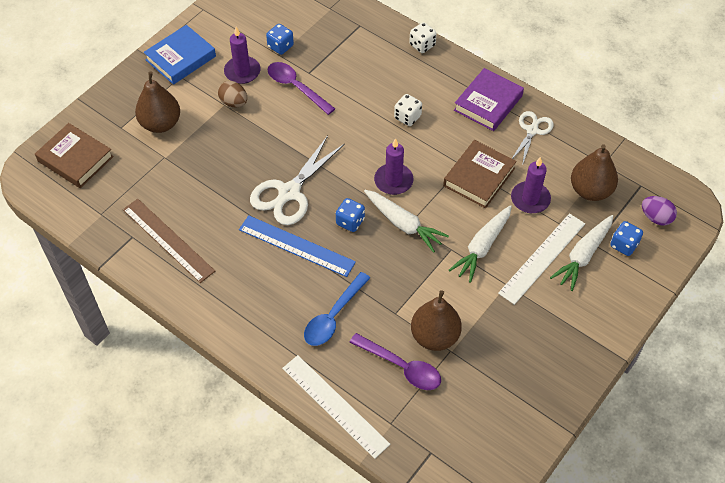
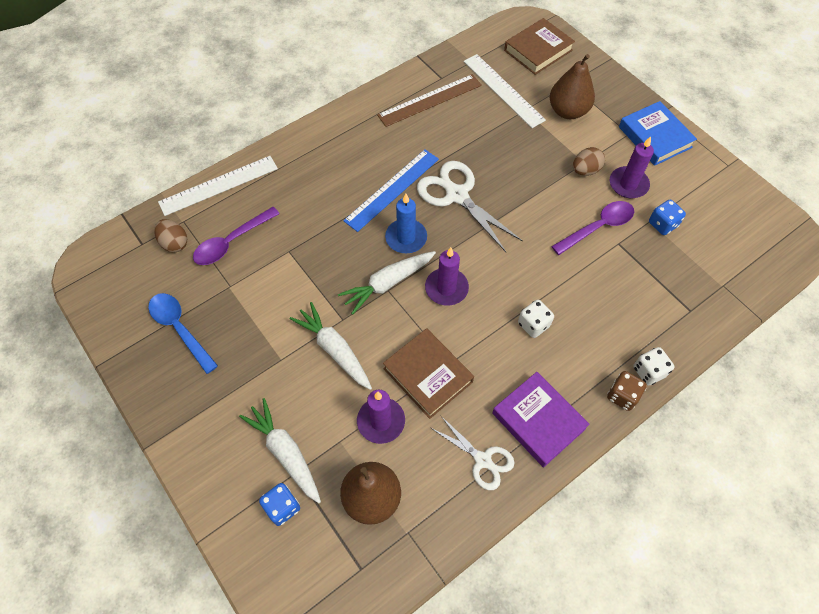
camera: 105 degrees right, 5 degrees up
(333, 316) = (305, 202): blue spoon -> blue spoon (180, 329)
(350, 221) = (406, 238): blue dice -> blue candle
(420, 420) = (174, 243): none -> brown egg
(435, 336) = (250, 277): brown pear -> none
(448, 58) = (622, 396): none -> brown dice
(542, 258) = (299, 407): white ruler -> white ruler (503, 90)
(656, 218) = (306, 566): purple egg -> none

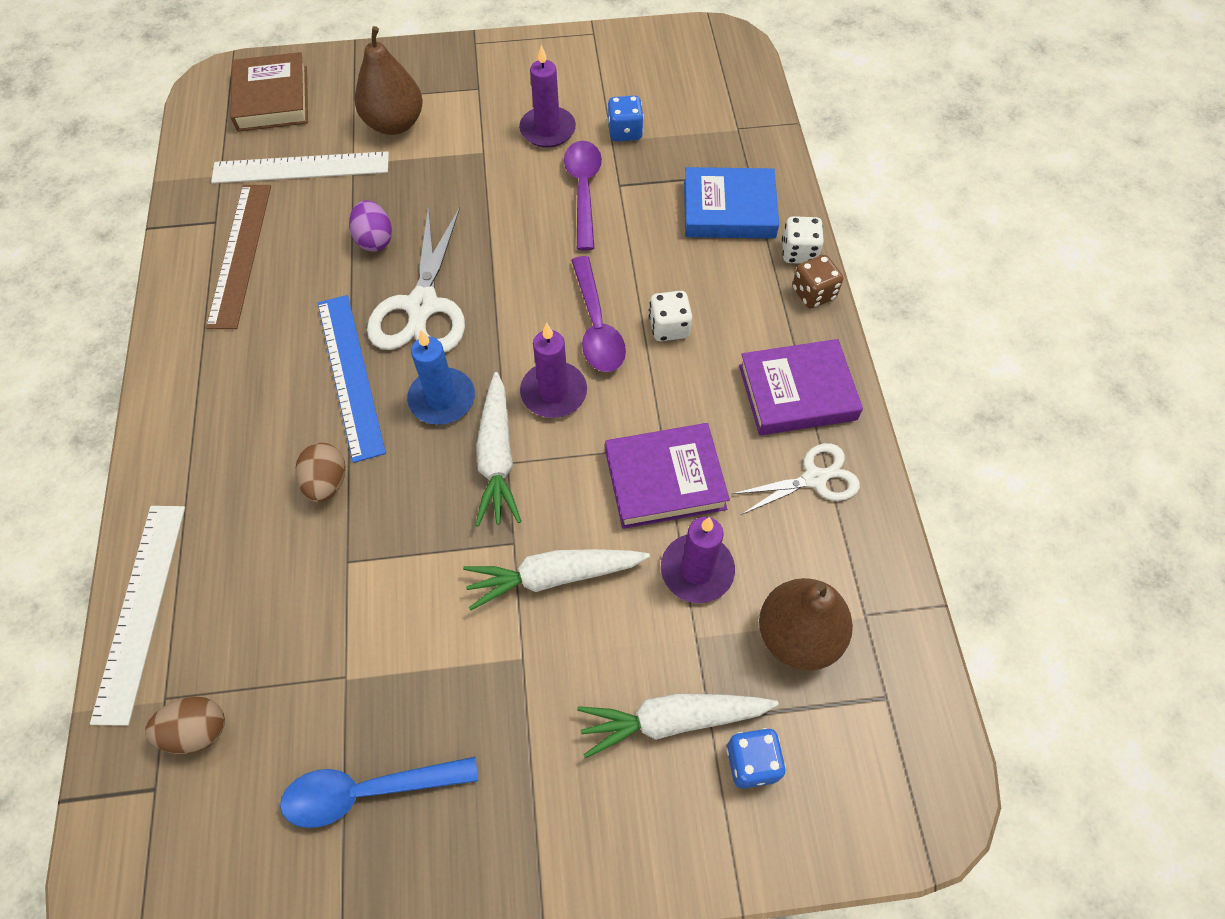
camera: 60 degrees left, 0 degrees up
(231, 242) = (266, 638): purple spoon -> purple spoon (596, 326)
(428, 375) = (665, 480): brown book -> purple book
(457, 195) = (422, 306): white scissors -> white scissors turned 75 degrees counterclockwise
(483, 149) = (375, 240): none -> purple egg
(585, 170) = (495, 157): brown egg -> brown egg (327, 483)
(655, 137) = (503, 69): blue book -> blue book (729, 209)

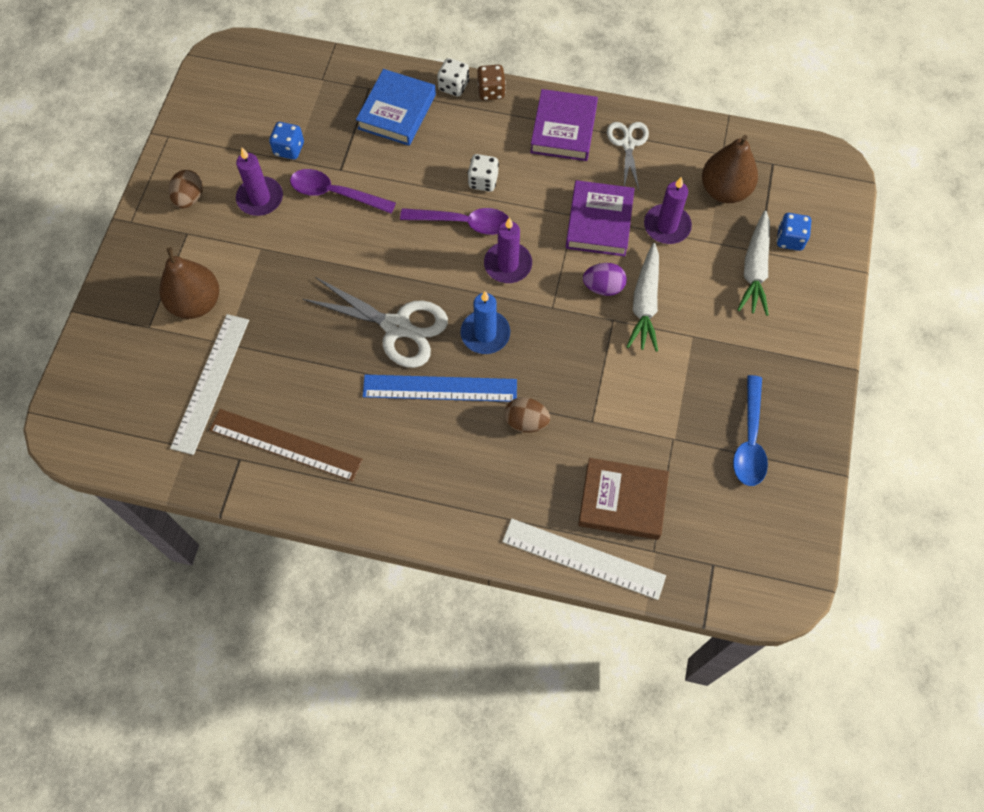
camera: 70 degrees left, 5 degrees up
(197, 731) = (682, 533): brown egg -> brown egg (189, 198)
(272, 98) = (114, 390): brown book -> brown book (622, 501)
(375, 240) = (316, 344): purple egg -> purple egg (603, 287)
(497, 457) = (546, 312): white carrot -> none

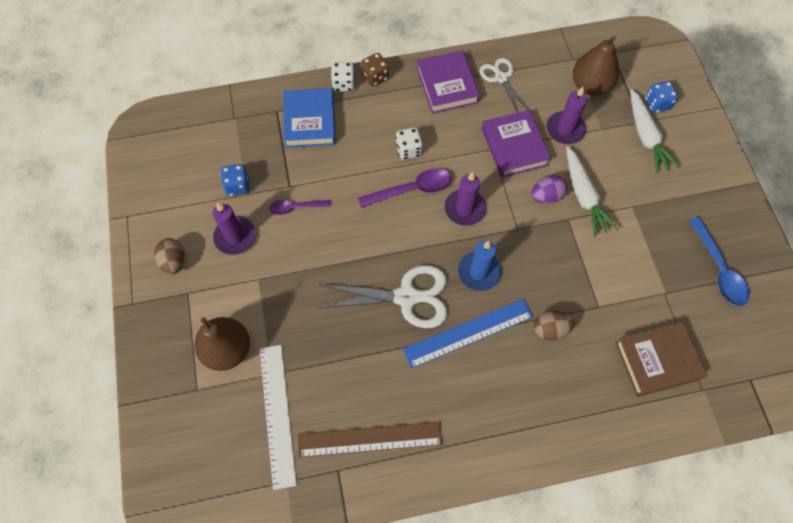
camera: 25 degrees left, 0 degrees up
(335, 193) = (296, 207): purple spoon -> purple spoon, size x0.63
(583, 558) = (656, 421): white ruler -> none

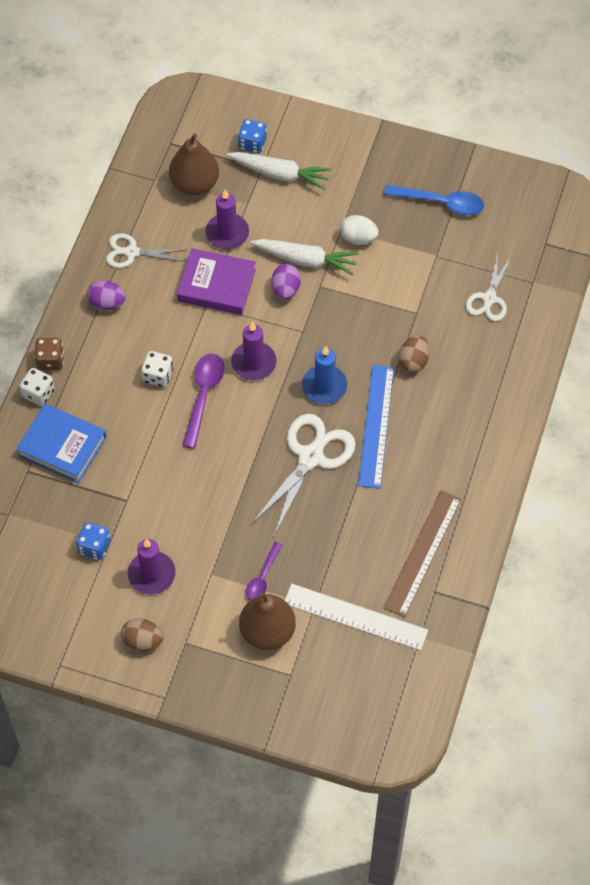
camera: 60 degrees left, 5 degrees down
(296, 207) = (155, 505): purple spoon -> purple spoon (262, 577)
(447, 85) = (107, 303): purple book -> purple egg
(634, 223) = (358, 238): none -> white egg
(657, 360) = (489, 298): brown book -> white scissors

